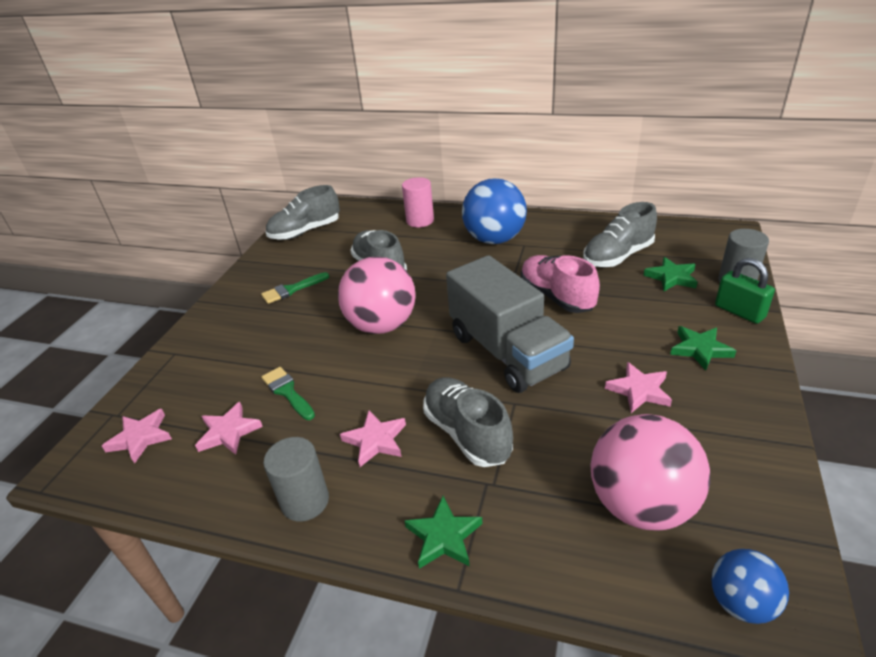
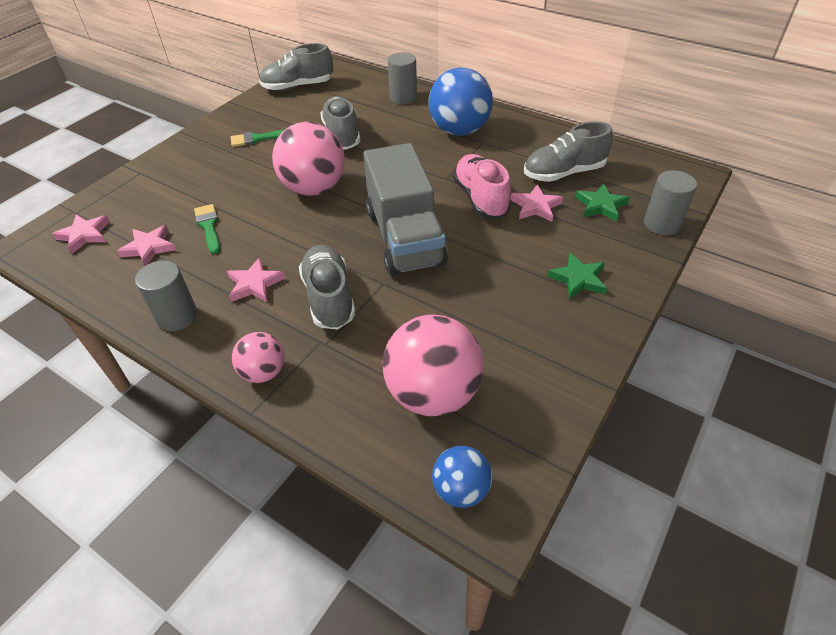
camera: 15 degrees right, 10 degrees up
(420, 221) = (403, 97): pink cylinder -> grey cylinder
(444, 536) = (263, 372): green star -> pink ball
(639, 390) = (497, 301): pink star -> pink star (536, 206)
(739, 311) = (642, 253): green padlock -> none

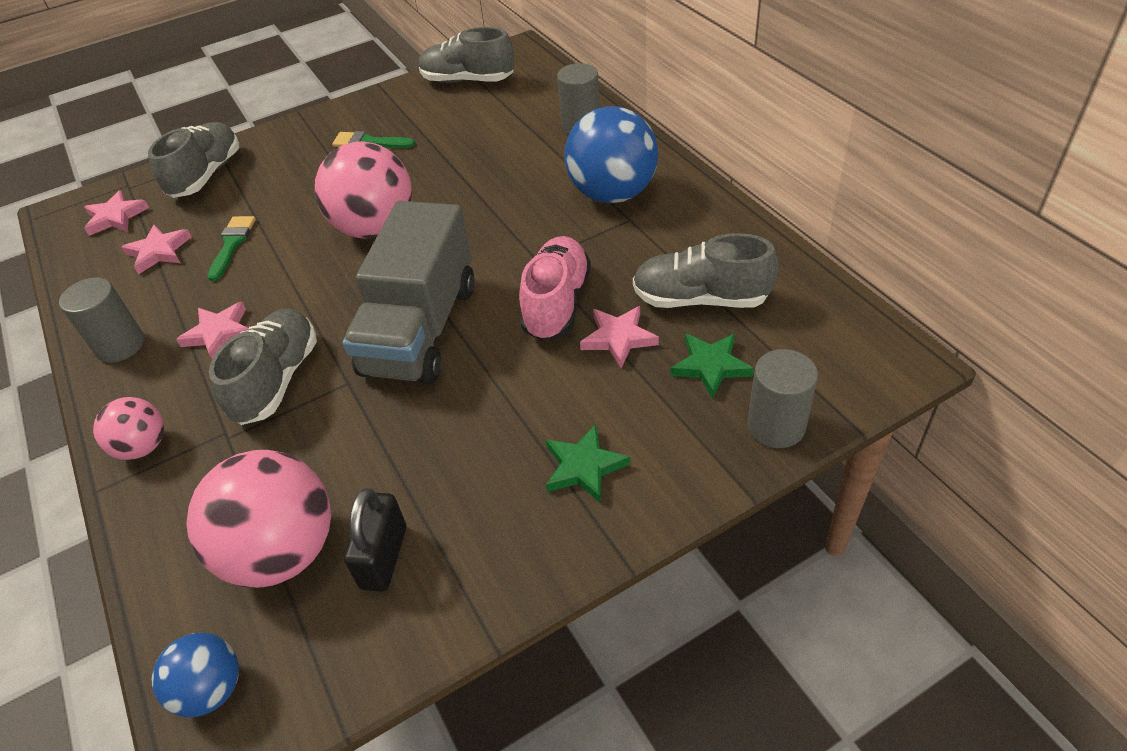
camera: 30 degrees right, 0 degrees up
(342, 135) = (463, 162): grey shoe -> grey shoe (206, 175)
(503, 370) = (384, 557): none -> black padlock

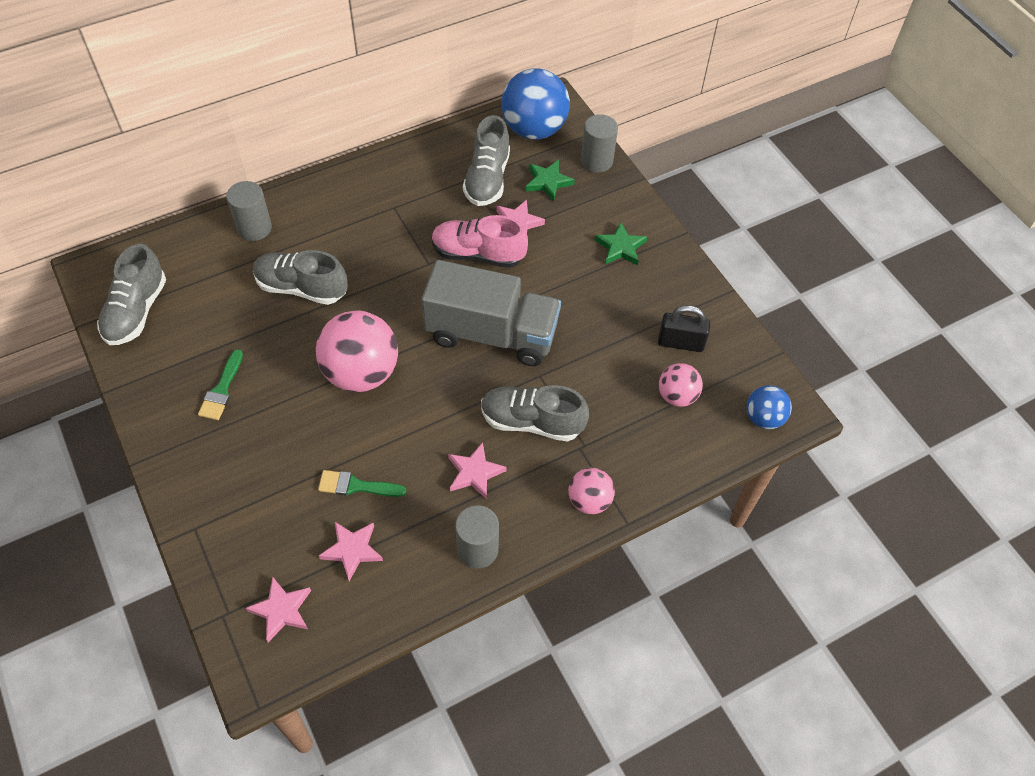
camera: 95 degrees left, 10 degrees up
(206, 175) = (230, 534): grey shoe -> grey shoe (301, 288)
(283, 551) = (677, 396): pink ball -> pink ball, size x0.54
(612, 194) = (359, 214): blue ball -> blue ball (534, 129)

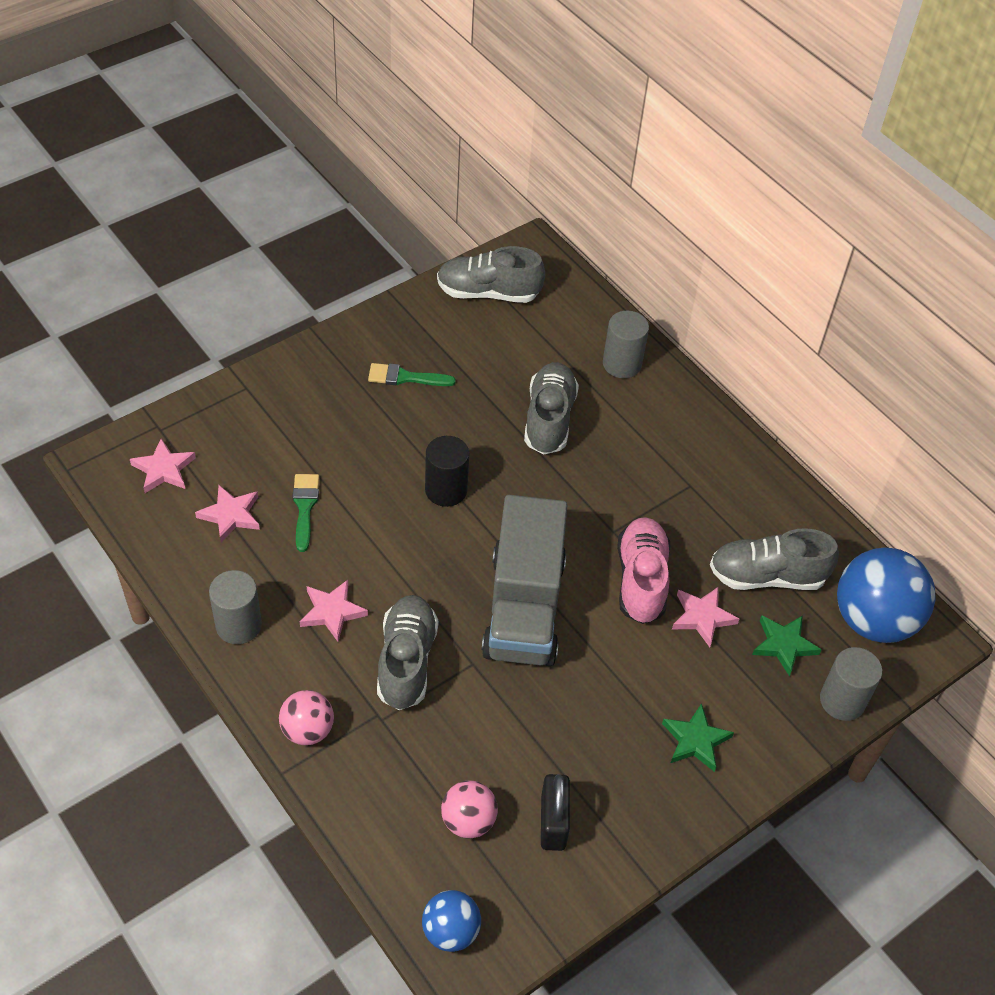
camera: 80 degrees right, 5 degrees down
(361, 373) = (446, 490): pink ball -> black cylinder

